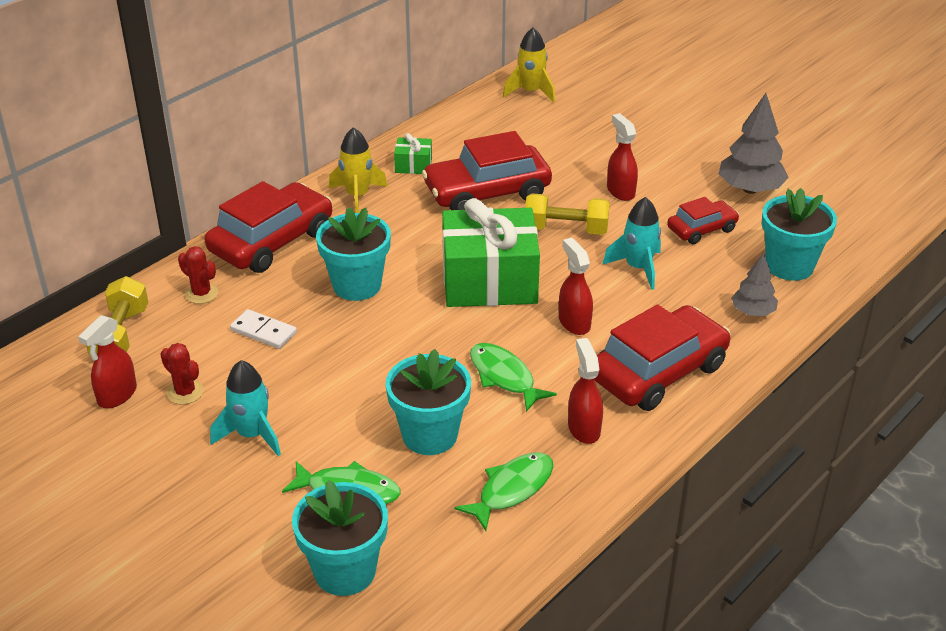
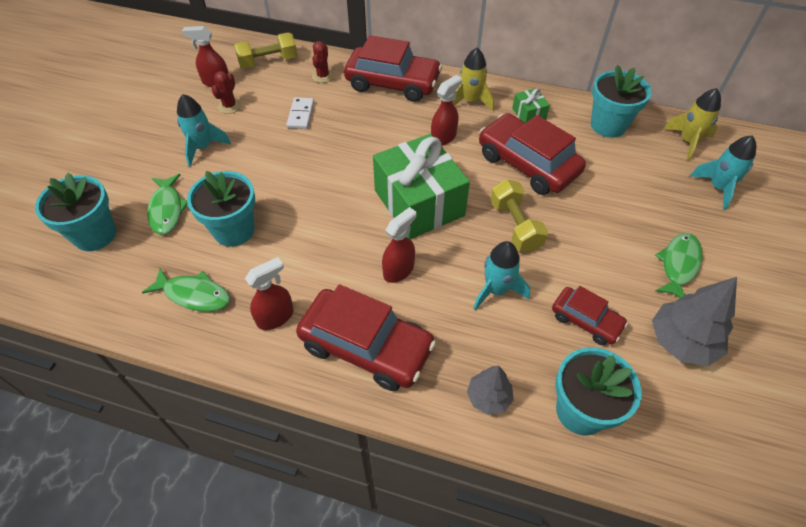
camera: 65 degrees right, 15 degrees up
(357, 285) = (371, 138): turquoise flower pot -> turquoise flower pot (608, 125)
(504, 377) = (313, 249): green fish -> green fish (678, 265)
(599, 101) = (718, 188): none -> turquoise rocket
(620, 191) = (596, 244): red spray bottle -> red spray bottle (443, 137)

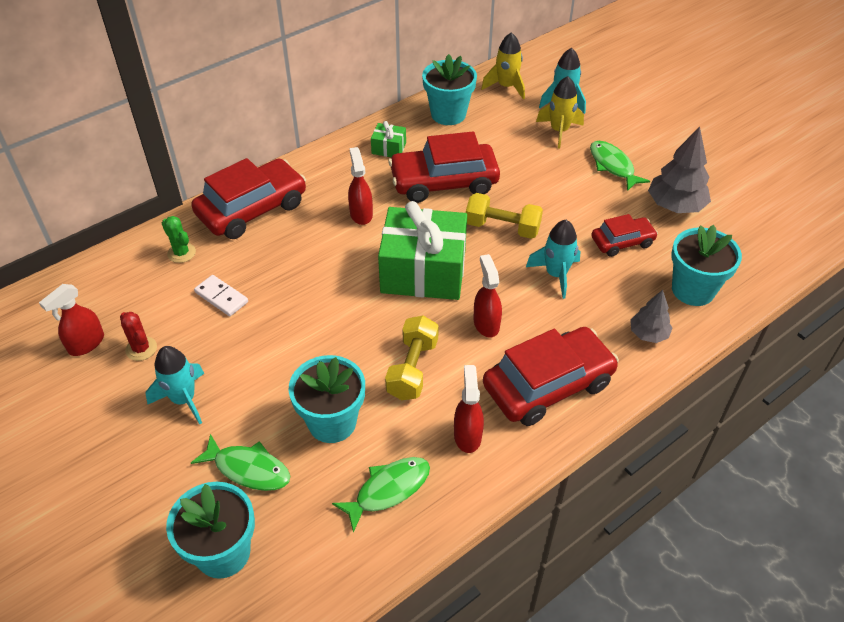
camera: 55 degrees left, 5 degrees down
(268, 62) = (106, 285): yellow dumbbell -> yellow dumbbell (412, 369)
(323, 76) = (181, 253): red cactus -> green cactus
(470, 101) = (334, 173): yellow rocket -> yellow rocket (559, 131)

